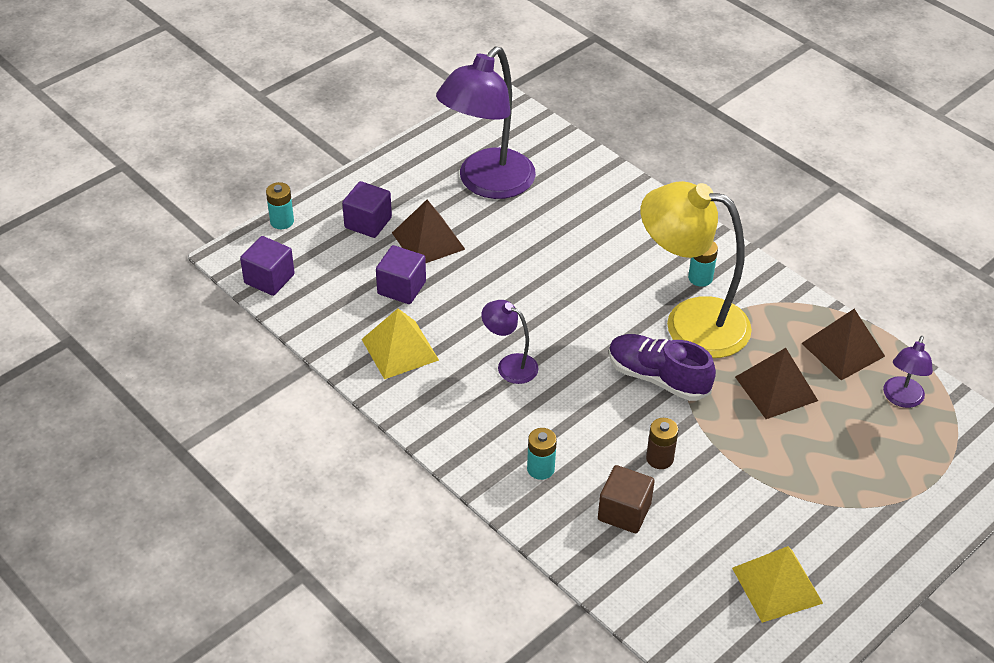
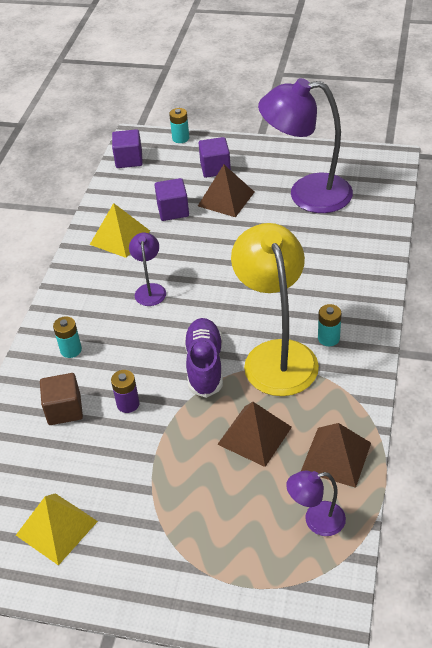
camera: 60 degrees right, 0 degrees up
(659, 458) = (128, 404): brown battery -> purple battery

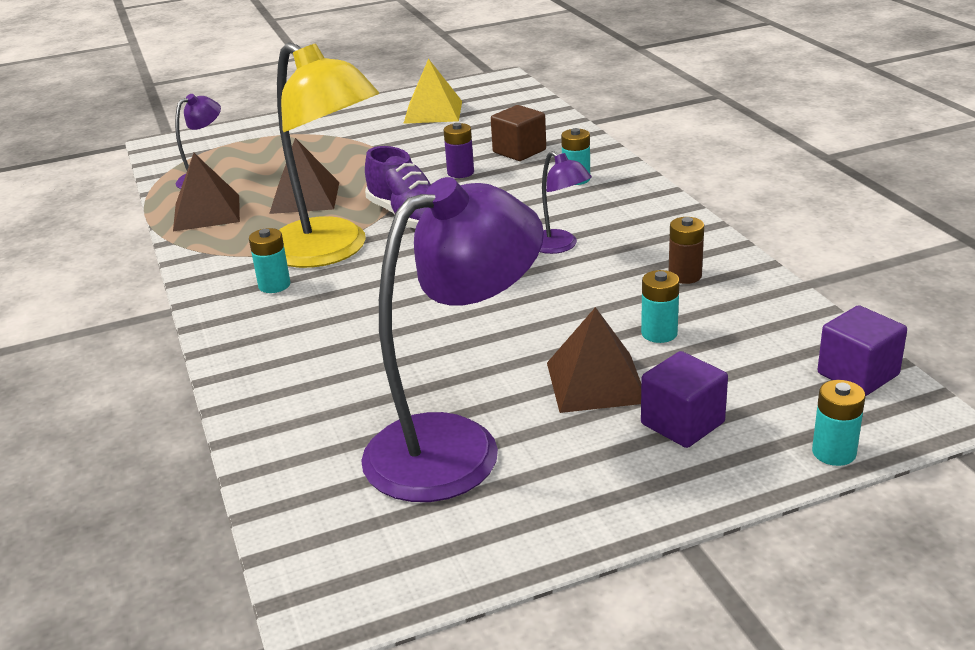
camera: 145 degrees right, 15 degrees down
(120, 237) = (685, 276): yellow pyramid -> brown battery
(173, 210) = (659, 333): purple cube -> turquoise battery

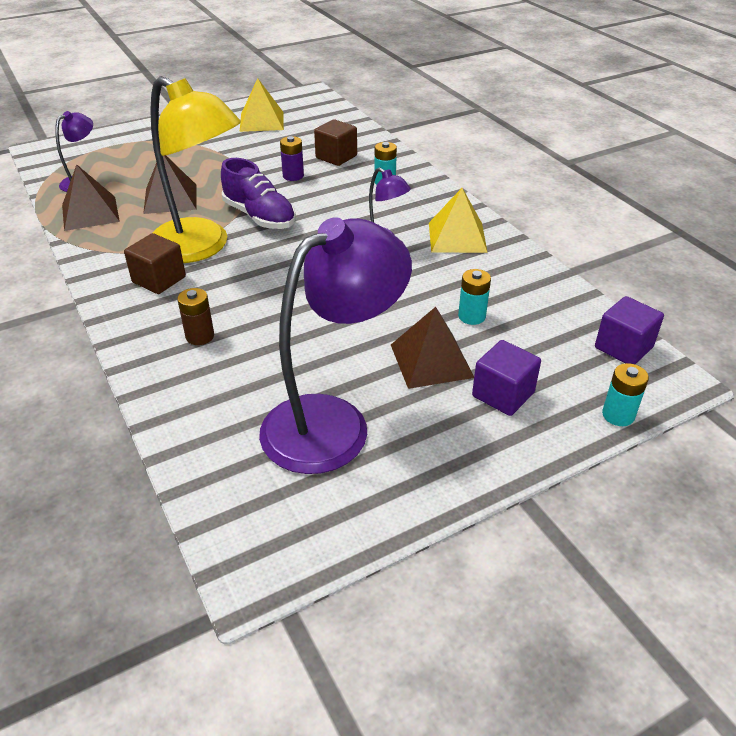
camera: 10 degrees left, 10 degrees up
(274, 285) = (159, 280): turquoise battery -> brown cube
(658, 243) = (457, 237): none -> yellow pyramid
(685, 276) = (482, 266): brown battery -> brown battery (200, 336)

